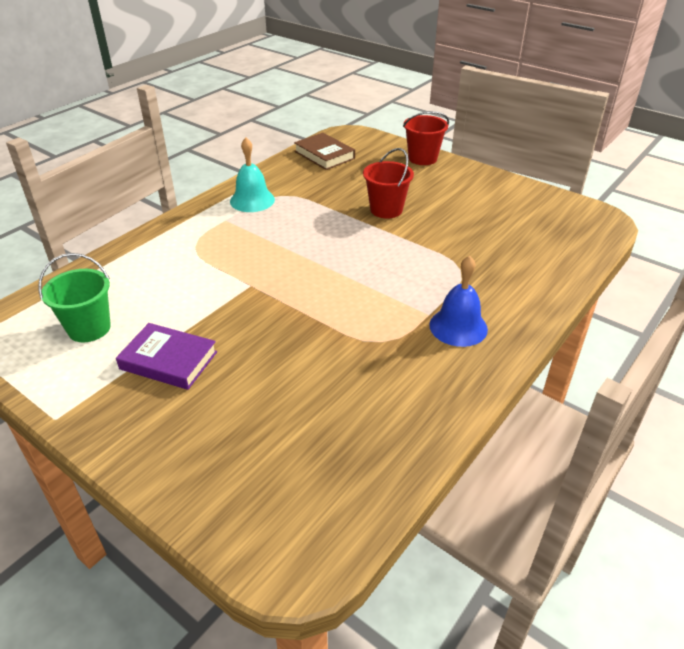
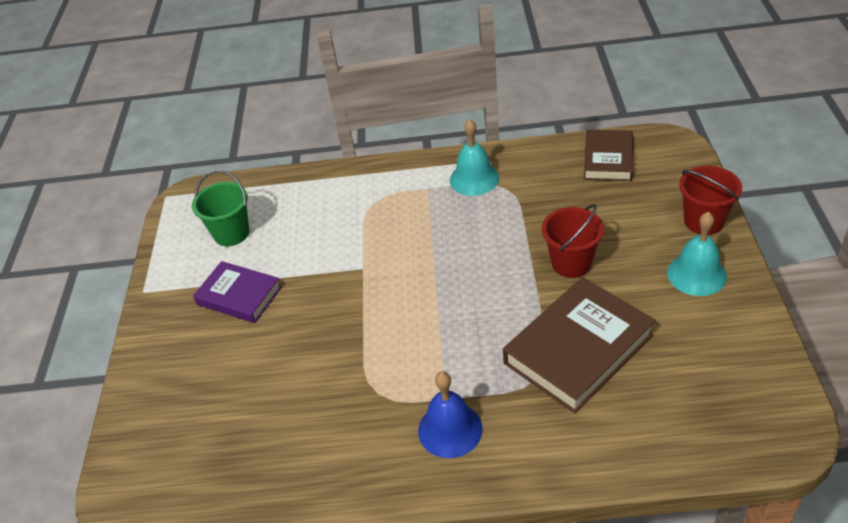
camera: 55 degrees right, 5 degrees up
(168, 360) = (239, 296): purple book -> purple book turned 45 degrees counterclockwise
(457, 181) = (696, 274): none -> turquoise bell
(458, 244) = (578, 349): none -> brown book

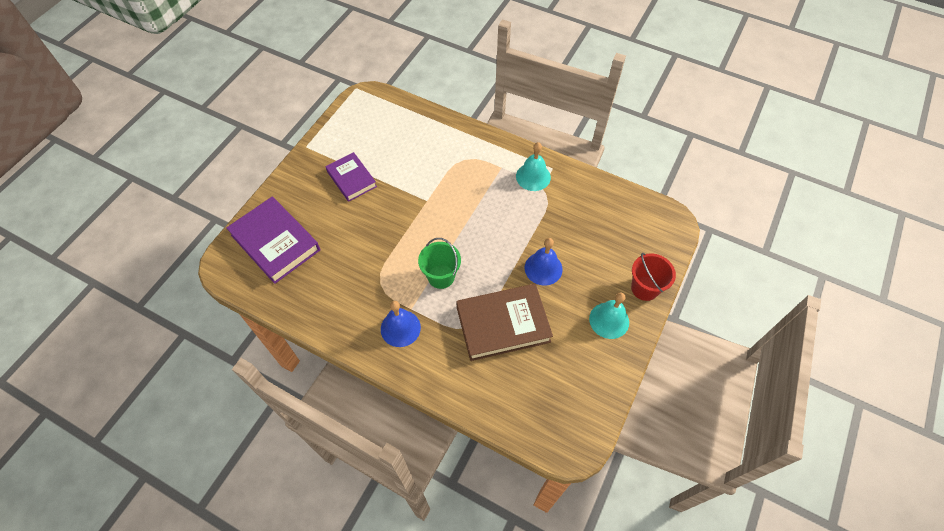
camera: 25 degrees right, 15 degrees up
(184, 426) = (275, 242): none -> purple book
(231, 233) = (374, 135): green bucket -> green bucket (441, 276)
(571, 263) = (543, 268): red bucket -> blue bell
(608, 159) = (624, 210): brown book -> none

